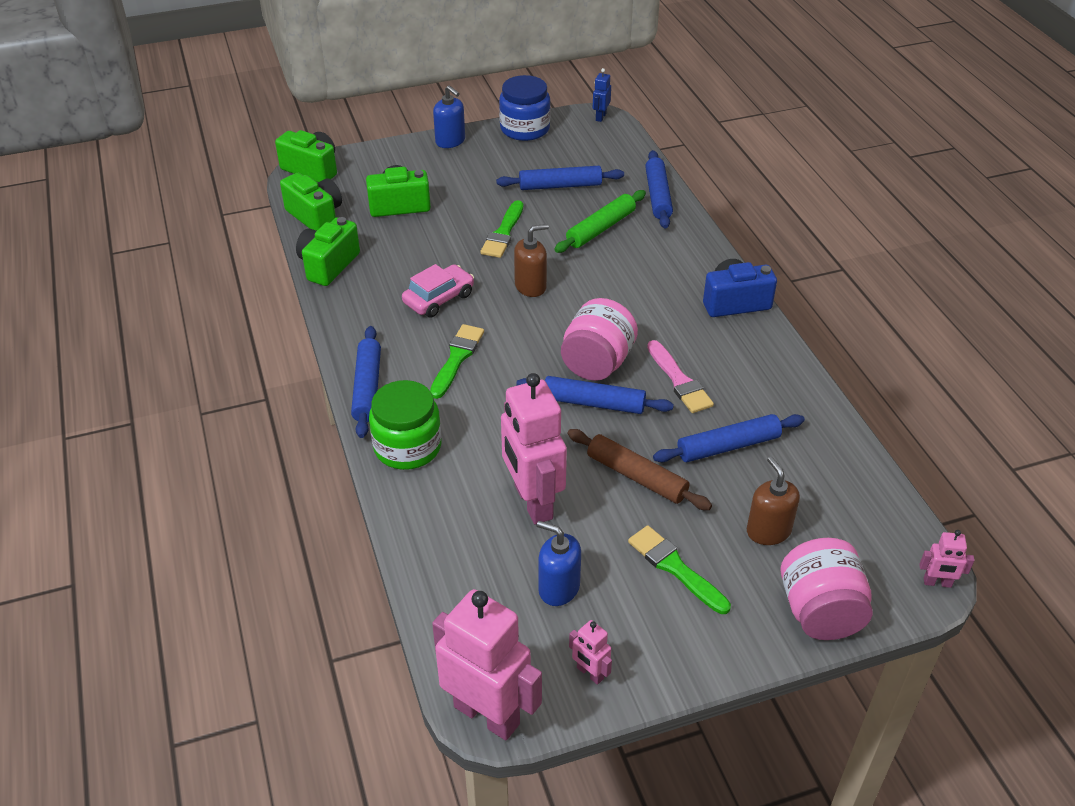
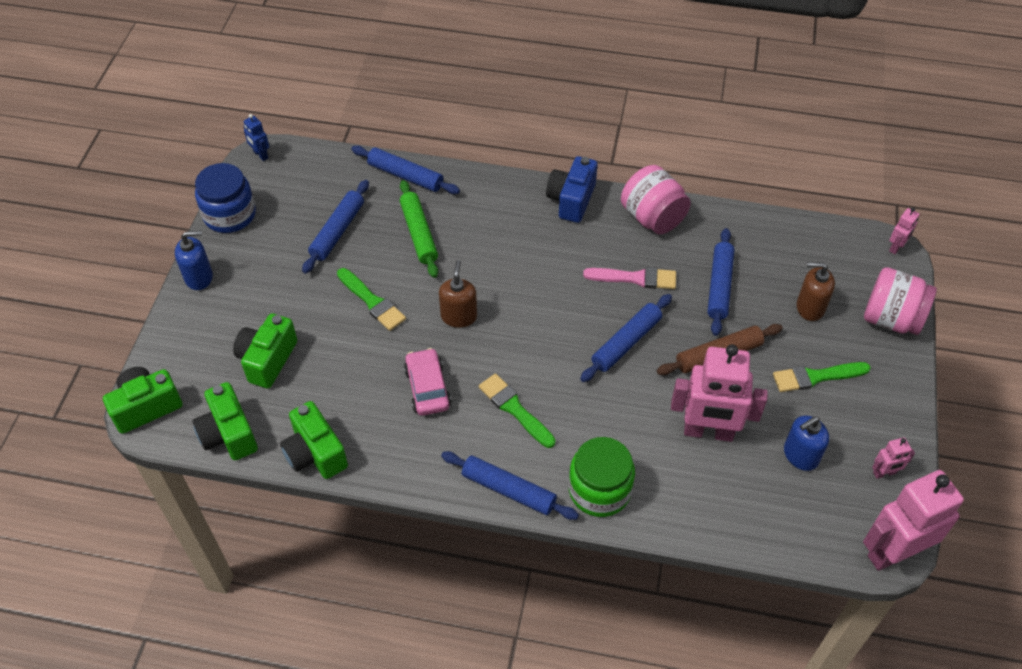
camera: 60 degrees left, 10 degrees up
(316, 216) = (229, 434): green camera -> green camera turned 105 degrees counterclockwise
(597, 363) = (583, 318): pink jar -> pink jar (652, 218)

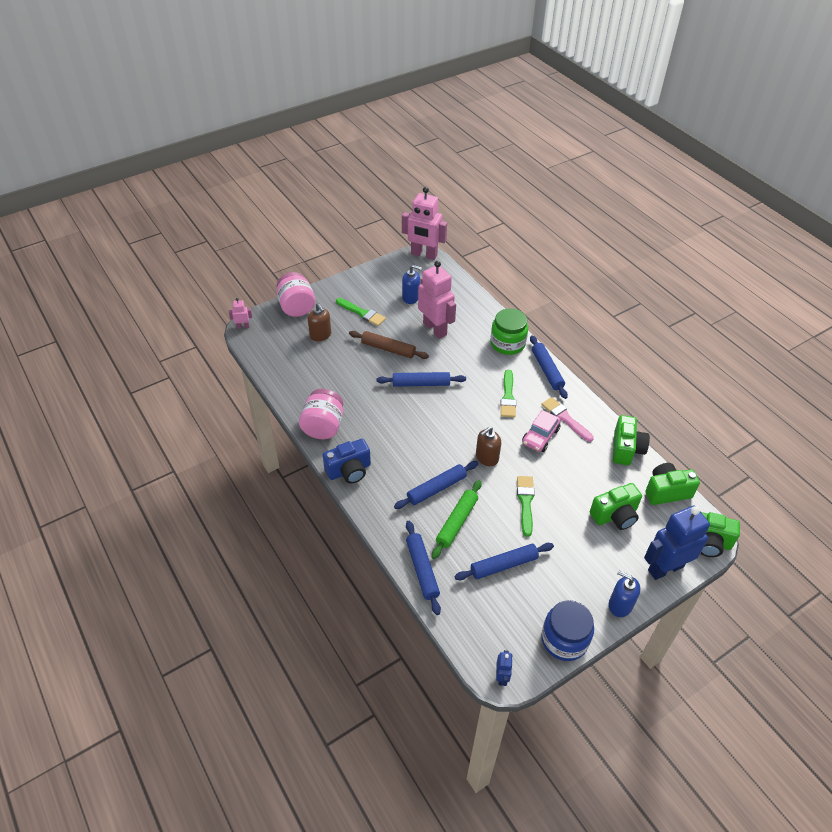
camera: 135 degrees left, 5 degrees down
(176, 344) = (665, 568): none -> blue robot
(229, 434) = (666, 491): green camera -> green camera turned 120 degrees counterclockwise
(635, 278) = (376, 406): pink brush -> pink brush (565, 418)
(719, 286) = (343, 372): blue rolling pin -> blue rolling pin (436, 488)
(884, 473) = (389, 272): pink robot -> none

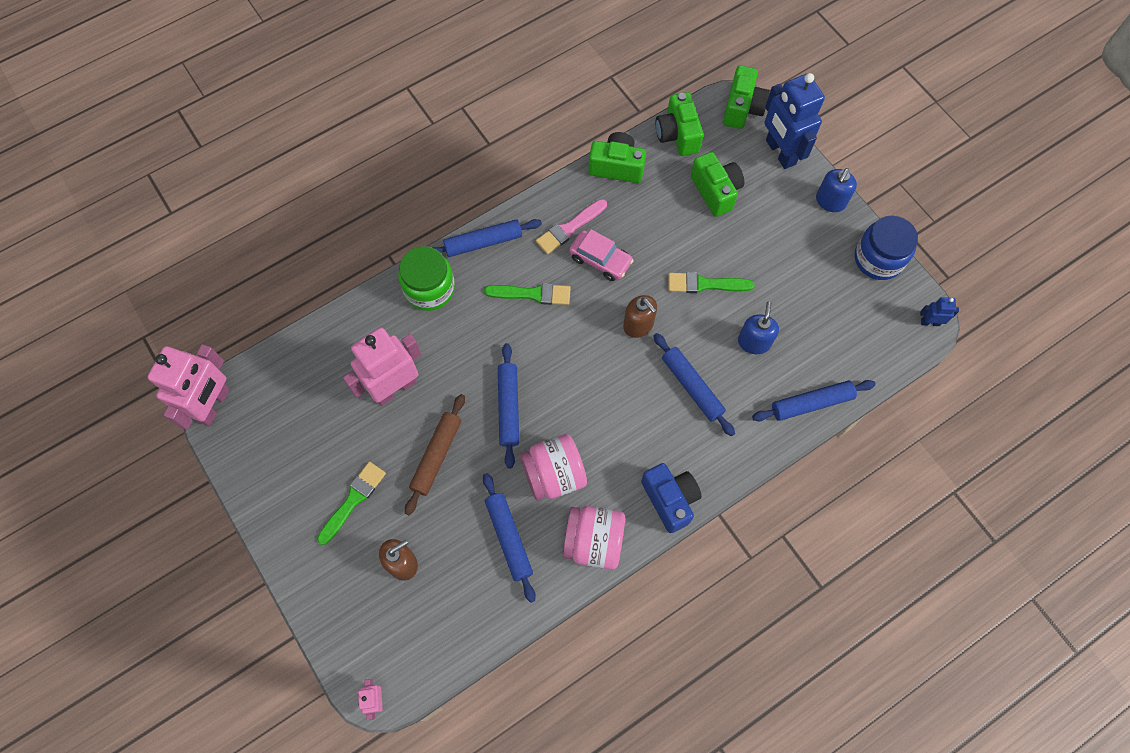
camera: 90 degrees left, 20 degrees up
(297, 307) = (332, 610): pink jar -> pink jar (554, 474)
(411, 297) = (320, 424): blue soap dispenser -> blue soap dispenser (754, 342)
(456, 522) = (740, 363): green rolling pin -> none
(504, 565) = (795, 313): blue rolling pin -> blue rolling pin (509, 538)

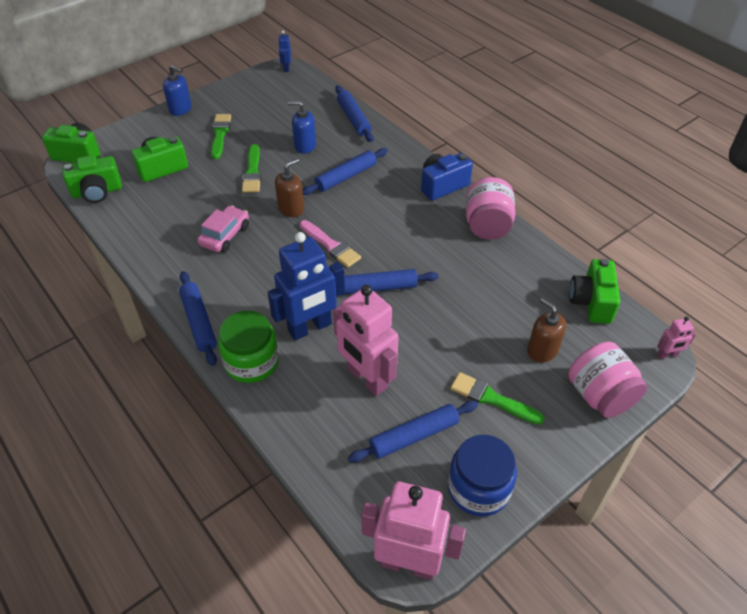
camera: 95 degrees left, 20 degrees down
(437, 456) = (433, 336): brown rolling pin -> none
(509, 538) = (498, 277): blue rolling pin -> blue rolling pin (414, 436)
(532, 294) = (259, 279): green brush -> green brush (220, 134)
(554, 474) = (435, 253): pink jar -> pink jar (600, 395)
(569, 228) = (189, 258): pink brush -> pink brush (331, 245)
(617, 167) = (124, 229): green camera -> green camera (591, 302)
(780, 152) = (129, 134): blue robot -> blue robot (310, 328)
(878, 259) = (234, 88): blue jar -> blue jar (478, 488)

